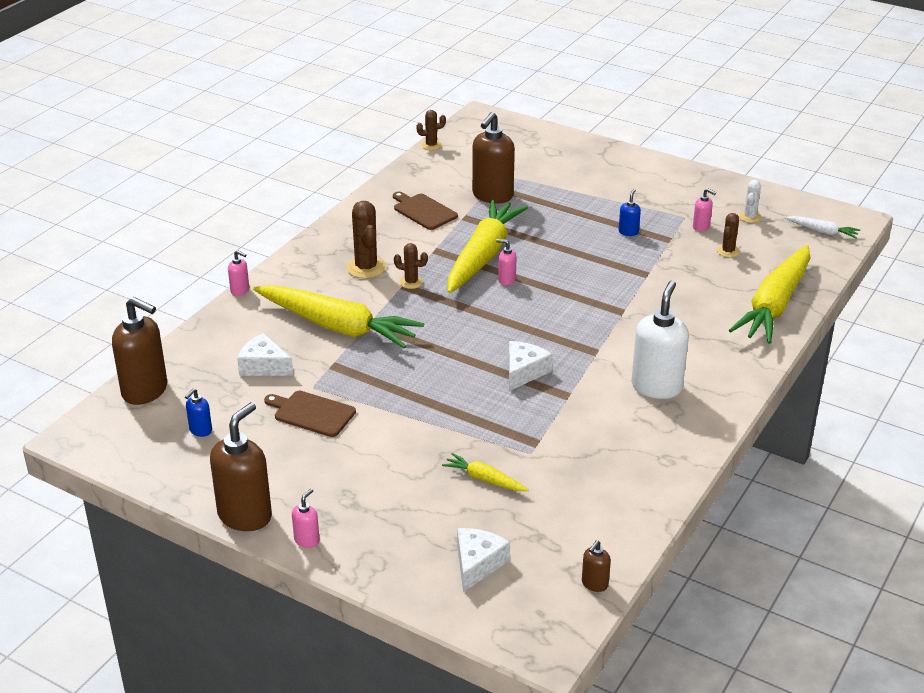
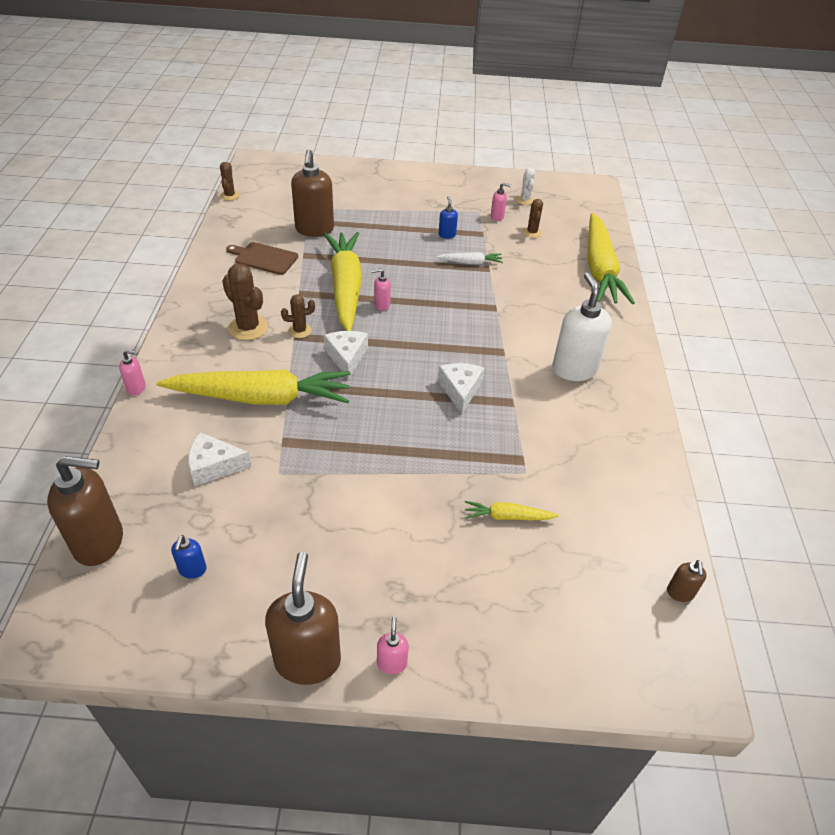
camera: 30 degrees left, 10 degrees up
(311, 413) = (297, 504): brown cutting board -> none
(431, 145) = (229, 195): brown cactus -> brown cactus turned 45 degrees counterclockwise
(477, 564) = (569, 616): white cheese -> white cheese (347, 357)
(822, 232) = (583, 200): white carrot -> white carrot (470, 262)

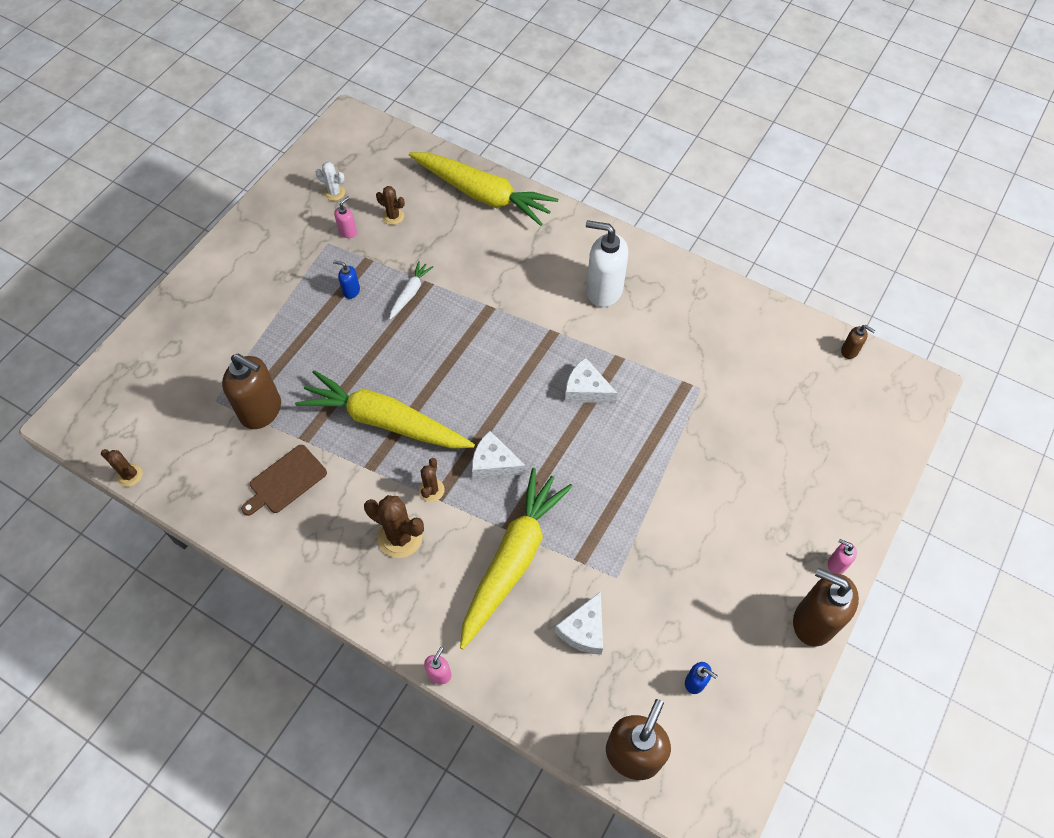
camera: 60 degrees left, 15 degrees up
(248, 328) = (400, 537): brown cactus -> brown cactus turned 45 degrees clockwise
(381, 305) = (432, 400): pink soap dispenser -> none
(507, 516) = (739, 424): yellow carrot -> none

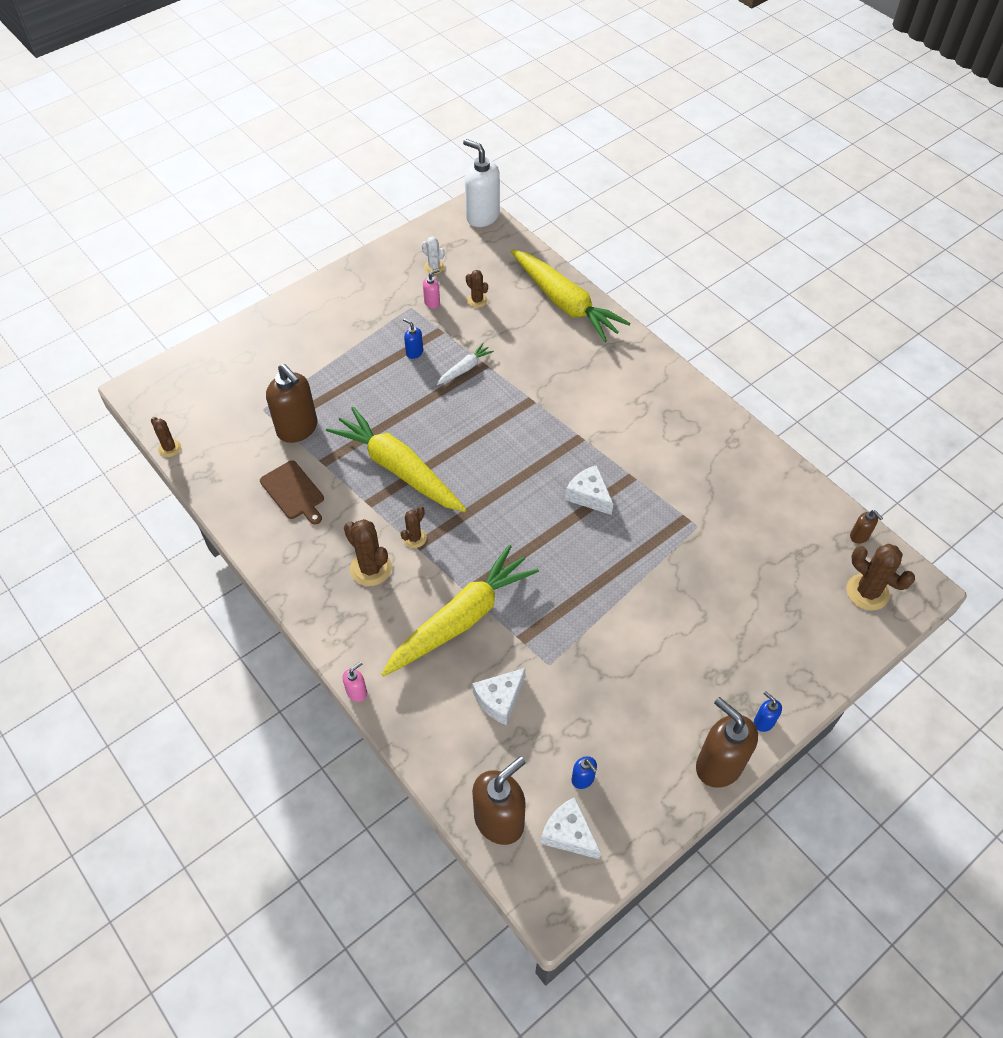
camera: 20 degrees right, 5 degrees down
(285, 481) = (293, 492): brown cutting board -> brown cutting board turned 105 degrees counterclockwise
(494, 463) = (478, 532): white cheese -> white cheese (568, 833)
(603, 290) = (642, 415): white soap dispenser -> white soap dispenser (482, 216)
(836, 564) = (763, 722): pink soap dispenser -> blue soap dispenser
(877, 404) = (867, 592): none -> brown cactus

